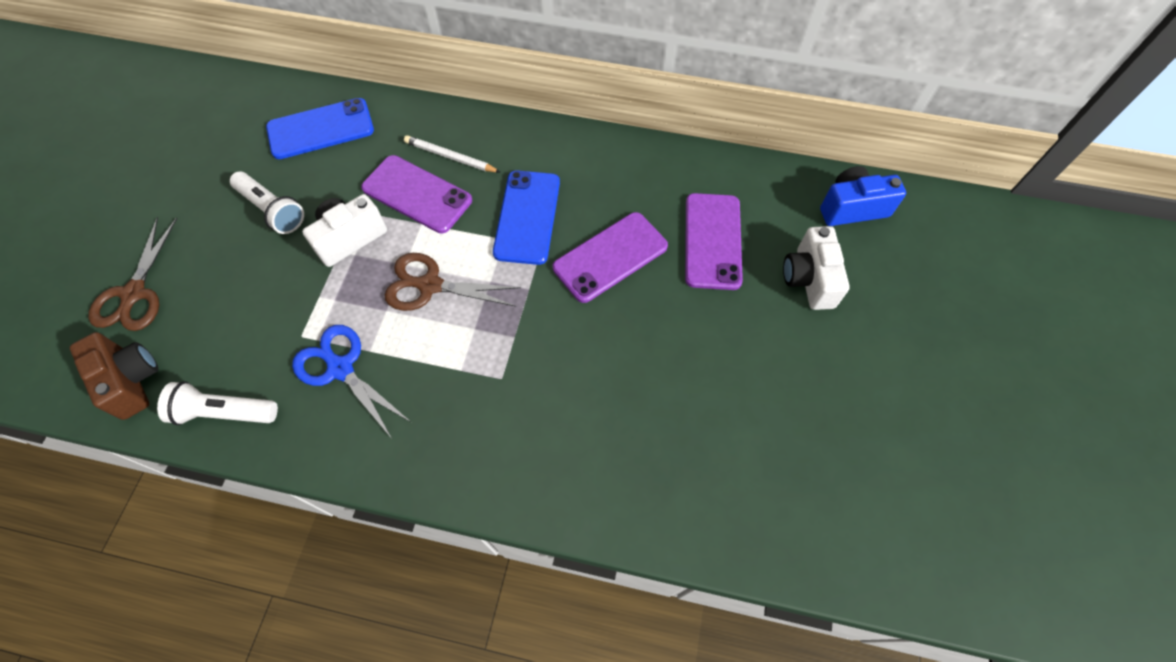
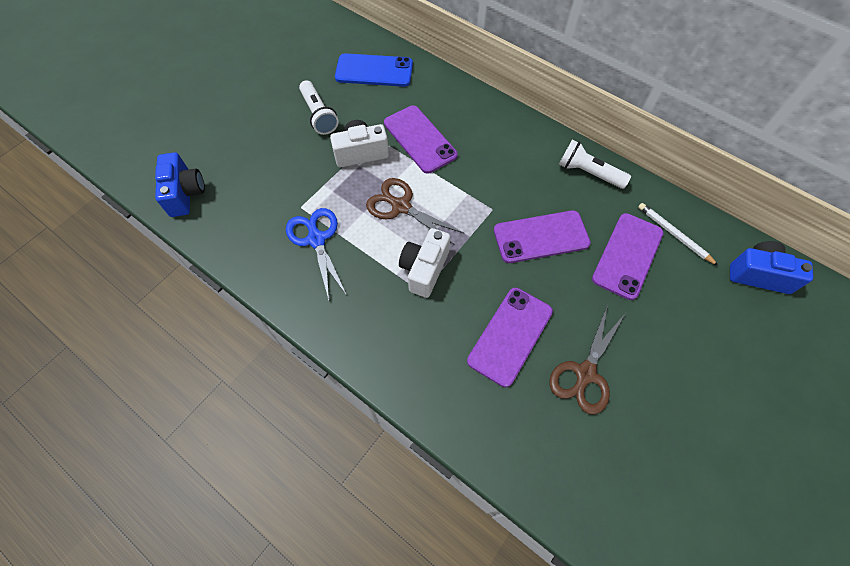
camera: 25 degrees right, 0 degrees up
(131, 380) = (185, 193): brown camera -> blue camera
(133, 295) = (210, 138): brown scissors -> brown scissors (585, 374)
(224, 412) = (231, 238): white flashlight -> white flashlight (588, 173)
(450, 157) = (455, 121): white pencil -> white pencil (674, 234)
(527, 217) = (491, 184): blue phone -> none
(625, 386) = (510, 336): none -> purple phone
(809, 279) = (695, 316): white camera -> white camera (424, 269)

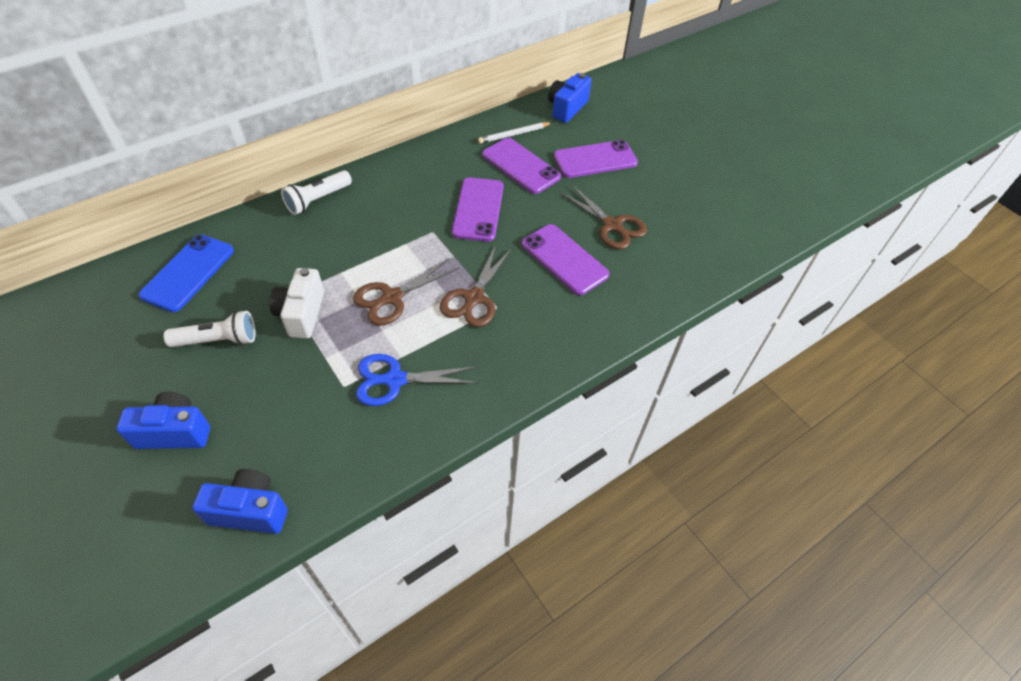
camera: 75 degrees left, 10 degrees down
(236, 126) = (174, 432): none -> blue camera
(420, 139) = (316, 260): purple phone -> purple phone (595, 159)
(424, 269) = (473, 299): white camera -> brown scissors
(588, 173) = (429, 159): white flashlight -> white flashlight (318, 200)

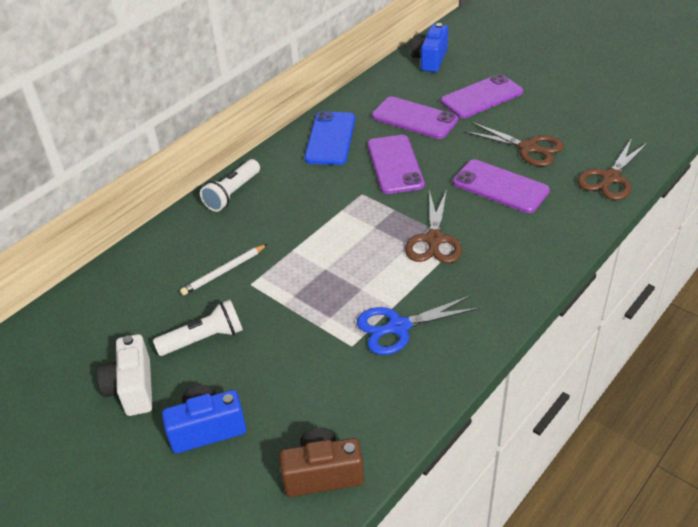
camera: 10 degrees left, 10 degrees down
(188, 273) = (138, 288): blue phone -> blue phone (330, 138)
(250, 510) = (322, 474): blue camera -> brown camera
(302, 314) = (274, 295): white camera -> white camera (132, 388)
(391, 298) = (354, 259): brown scissors -> brown scissors (610, 178)
(514, 134) = (392, 93): white pencil -> white pencil (224, 271)

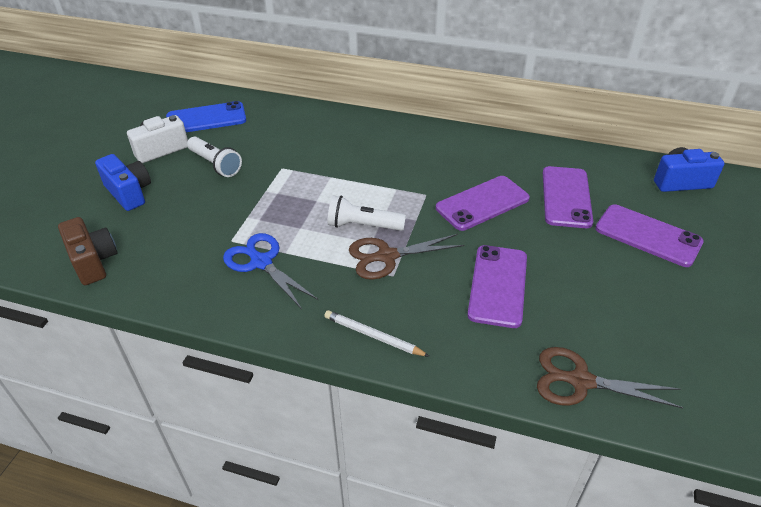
camera: 65 degrees right, 0 degrees up
(224, 271) = (290, 151): white pencil -> white pencil (373, 336)
(232, 194) = (382, 127): white flashlight -> white flashlight (363, 226)
(330, 138) = (492, 155): blue phone -> blue phone (206, 118)
(529, 148) = (583, 295): brown scissors -> none

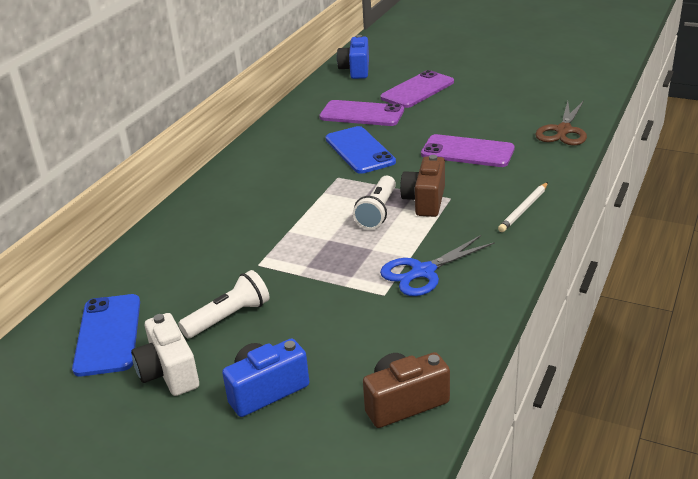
camera: 80 degrees left, 10 degrees down
(386, 257) = (425, 201): brown scissors -> brown camera
(482, 203) = (359, 150): purple phone -> blue phone

